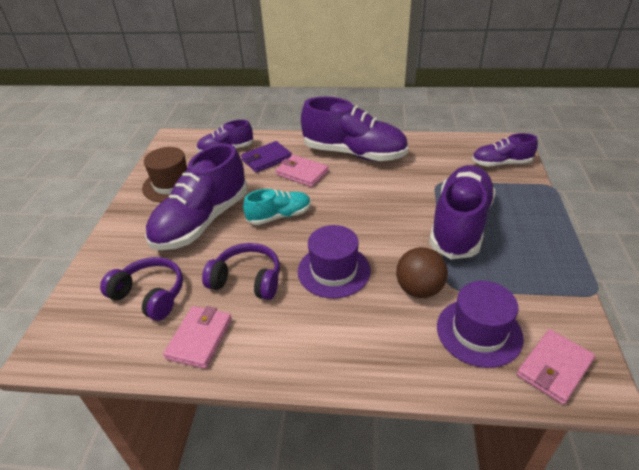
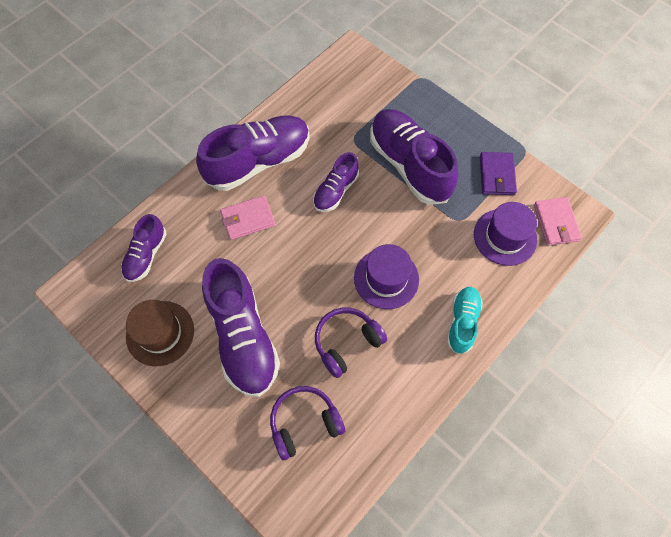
camera: 55 degrees left, 25 degrees up
(199, 338) = (380, 409): pink wallet -> none
(266, 159) = (198, 232): purple wallet -> purple wallet (497, 175)
(279, 216) = (291, 274): turquoise shoe -> turquoise shoe (462, 322)
(419, 289) = (446, 240): brown ball -> none
(501, 163) = (369, 81): purple shoe -> purple shoe (335, 191)

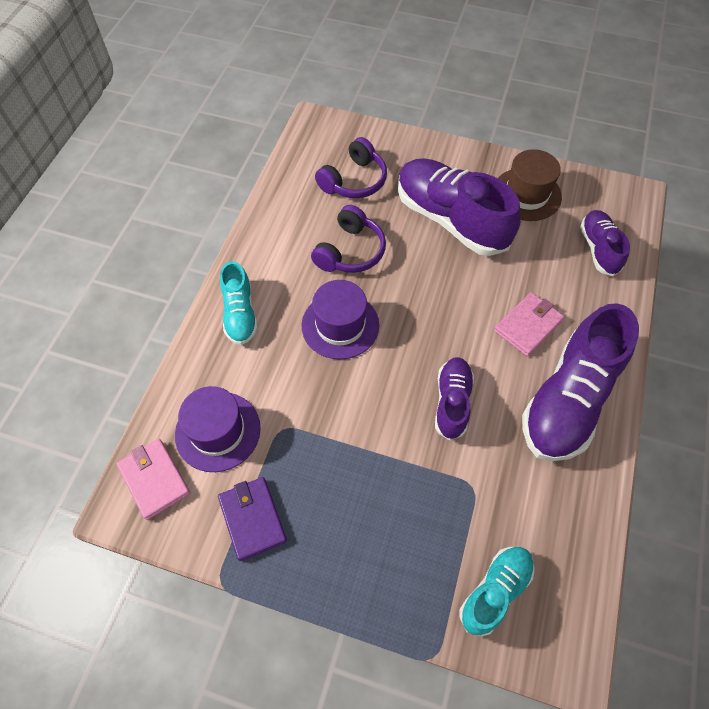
camera: 155 degrees right, 5 degrees down
(372, 90) = (495, 591): none -> turquoise shoe
(409, 165) = (378, 481): purple shoe -> none

